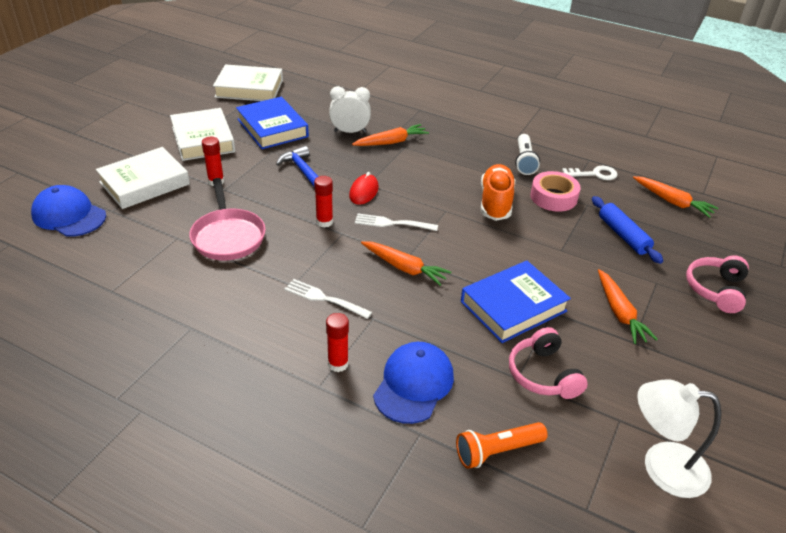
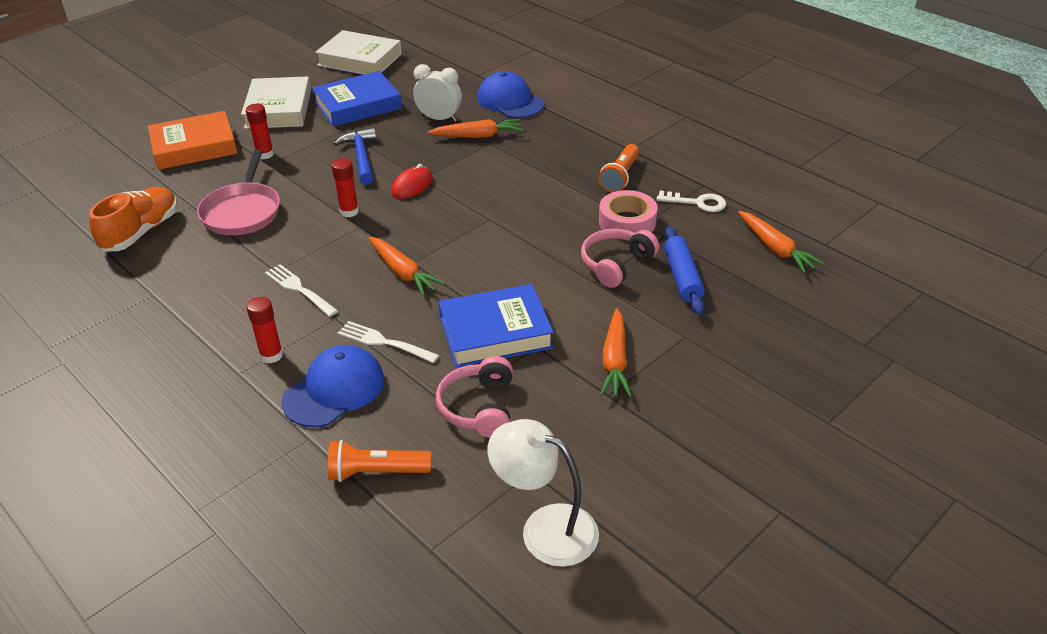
camera: 20 degrees right, 0 degrees up
(69, 215) = (106, 169): blue cap -> blue cap (510, 101)
(144, 183) = (194, 147): white book -> orange book
(272, 128) = (358, 105): blue book -> blue book turned 75 degrees clockwise
(392, 223) = (421, 223): white fork -> white fork (384, 342)
(495, 202) = (553, 218): orange shoe -> orange shoe (141, 232)
(524, 161) = (620, 177): white flashlight -> orange flashlight
(716, 290) = (754, 357): pink headphones -> pink headphones (616, 265)

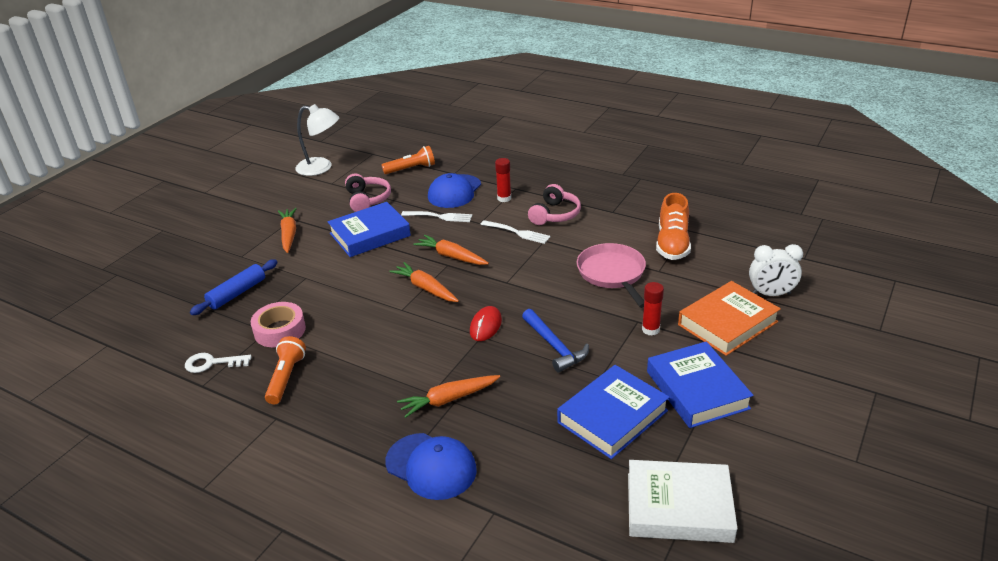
camera: 165 degrees right, 5 degrees down
(278, 109) = (697, 390): white book -> blue book
(349, 212) = (524, 291): red glue stick -> none
(439, 119) = (504, 416): white clock -> white clock (771, 294)
(616, 265) = (289, 293): pink headphones -> pink headphones (555, 214)
(682, 277) = (237, 293): blue rolling pin -> blue rolling pin turned 60 degrees clockwise
(775, 248) = (153, 332): orange carrot -> orange carrot (425, 288)

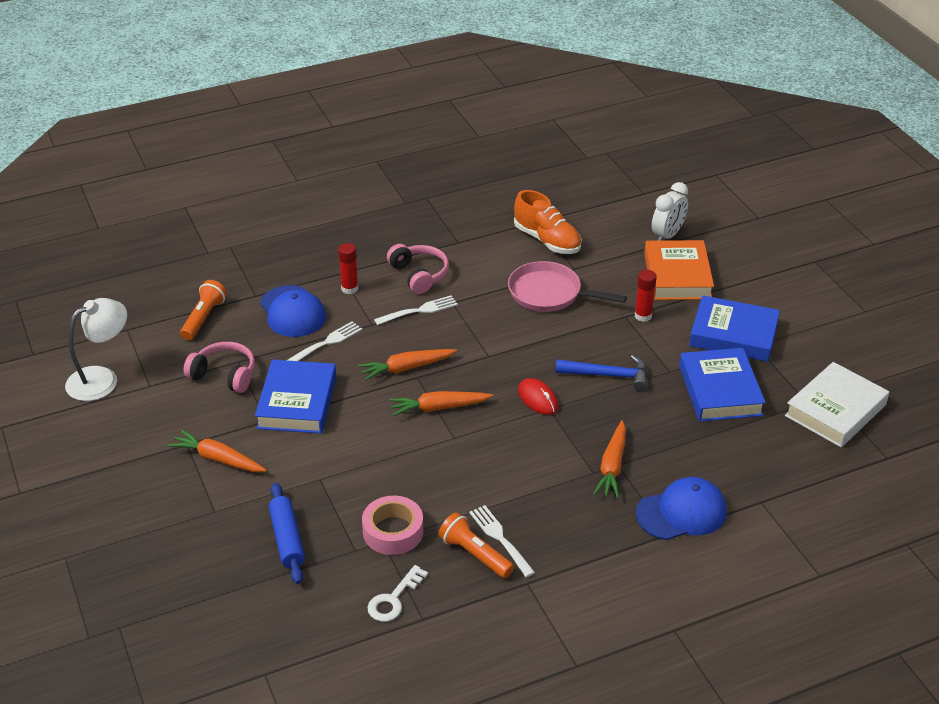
camera: 55 degrees left, 5 degrees up
(313, 381) = (500, 538): none -> white fork

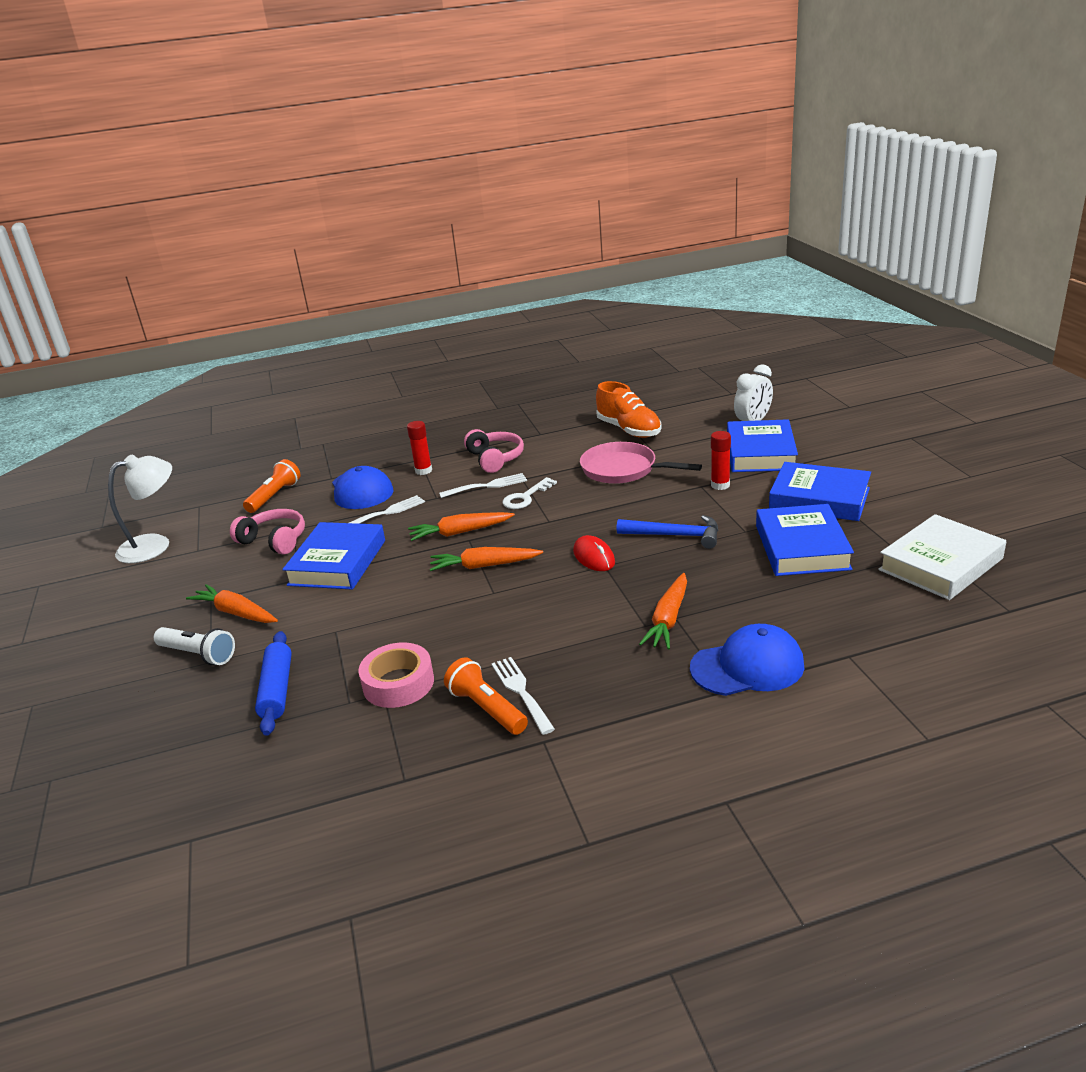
camera: 10 degrees right, 10 degrees down
(200, 504) = (198, 654): none -> white flashlight
(393, 599) = (376, 756): white key -> white key (525, 497)
(677, 276) = (760, 453): orange book -> blue book

